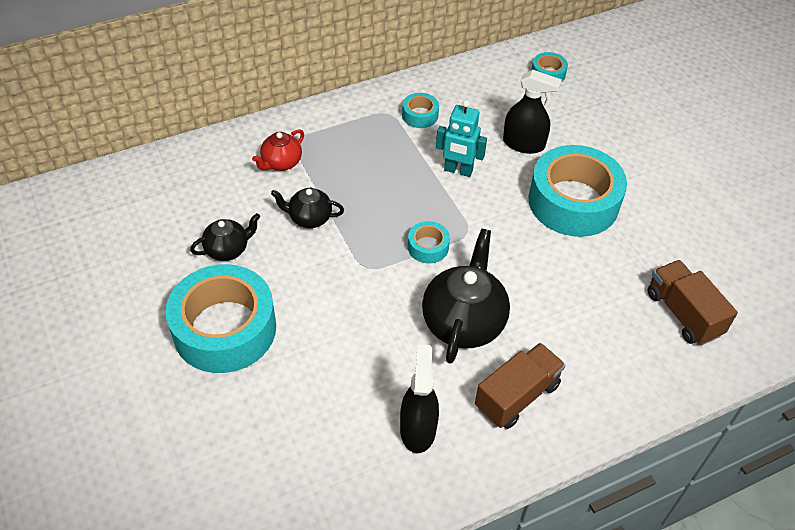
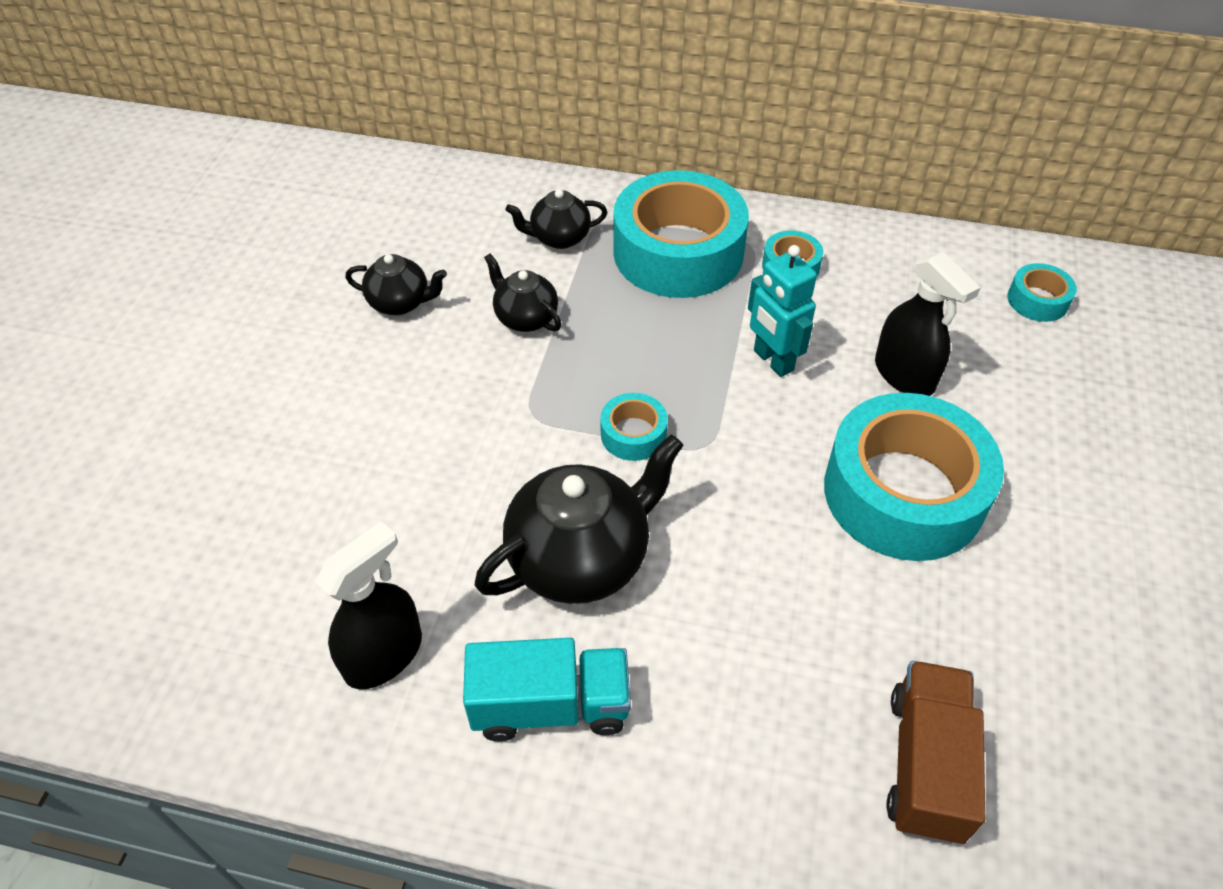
camera: 40 degrees right, 0 degrees up
(224, 329) = (305, 388): turquoise tape -> turquoise tape (678, 252)
(281, 163) = (559, 238): red teapot -> black teapot
(517, 396) = (550, 705): brown truck -> turquoise truck

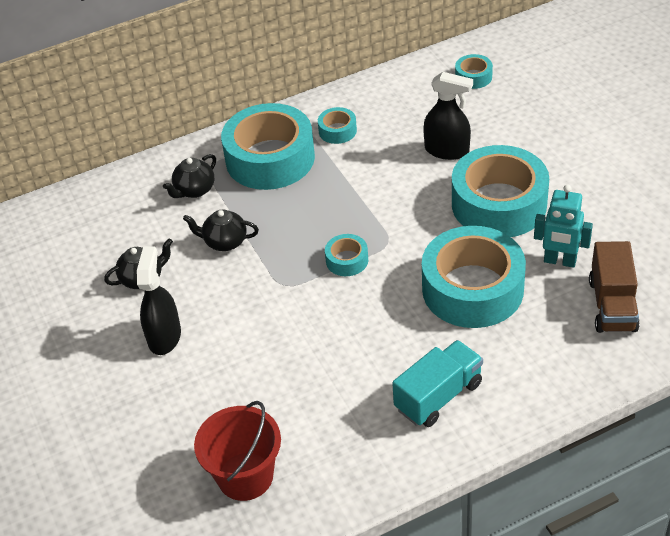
camera: 35 degrees left, 5 degrees down
(233, 623) = (245, 476): none -> red bucket
(384, 655) = (338, 433): black spray bottle -> black spray bottle (164, 336)
(581, 558) = (384, 330): black teapot -> none
(748, 587) = (472, 289): none -> turquoise tape
(772, 361) = (378, 183): turquoise robot -> turquoise robot (560, 261)
(925, 764) = (612, 305): brown truck -> brown truck turned 150 degrees counterclockwise

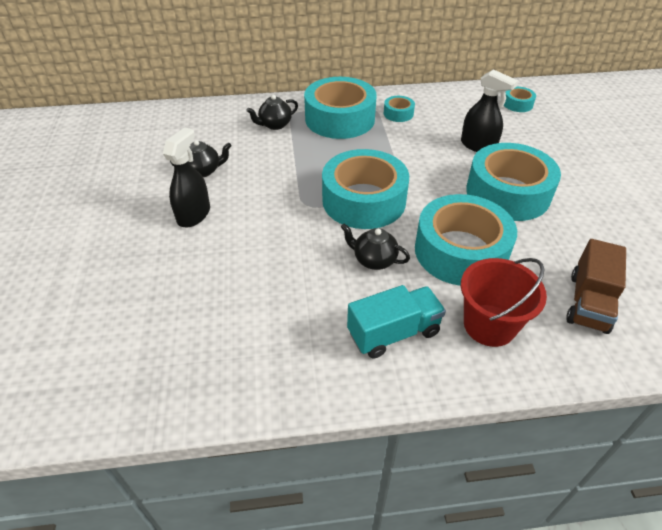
camera: 15 degrees right, 0 degrees up
(224, 242) = (277, 163): black teapot -> black teapot (374, 260)
(245, 476) = (189, 347): red bucket -> red bucket (489, 325)
(347, 260) = (364, 200): turquoise tape -> turquoise tape, size x2.30
(560, 261) = (548, 251): turquoise robot -> none

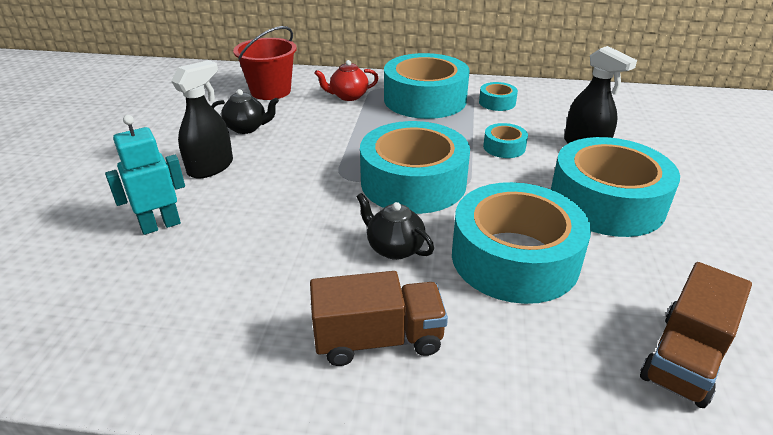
camera: 15 degrees right, 10 degrees down
(183, 275) = (160, 225): none -> turquoise robot
(275, 125) = (348, 96): black teapot -> red teapot
(393, 333) = (378, 339): turquoise truck -> brown truck
(489, 325) = (519, 357): red bucket -> red bucket (270, 91)
(517, 104) = (654, 110): turquoise tape -> turquoise tape (504, 147)

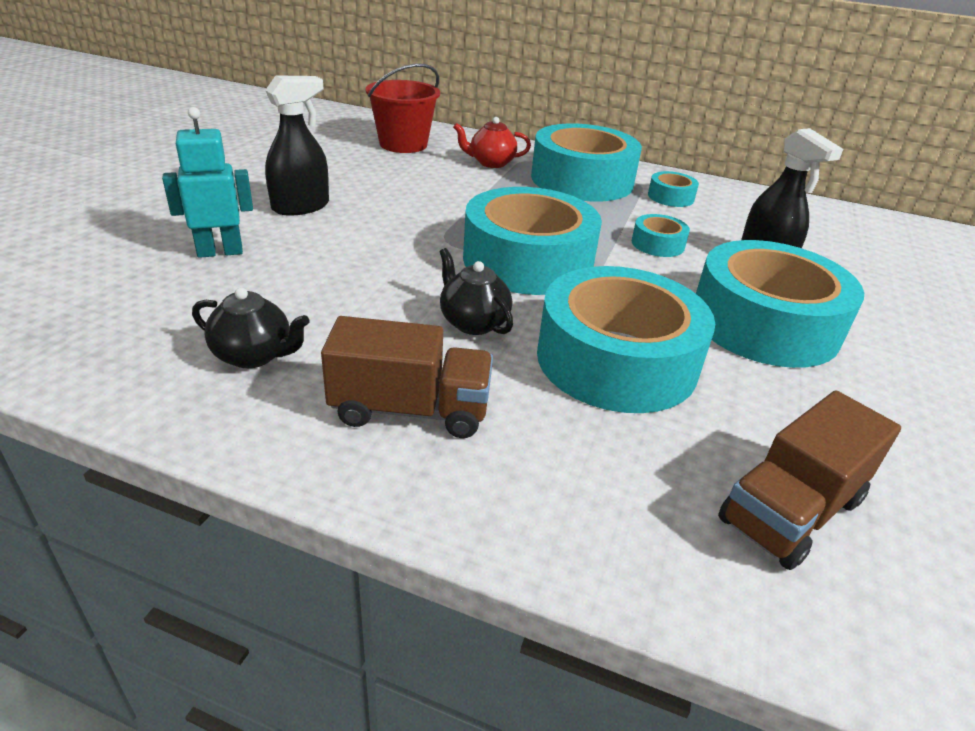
camera: 10 degrees right, 0 degrees up
(247, 128) = (359, 176): black teapot -> black teapot (254, 355)

